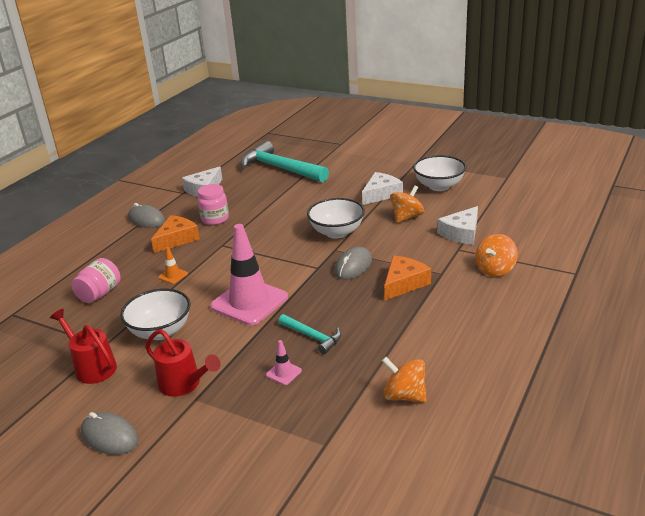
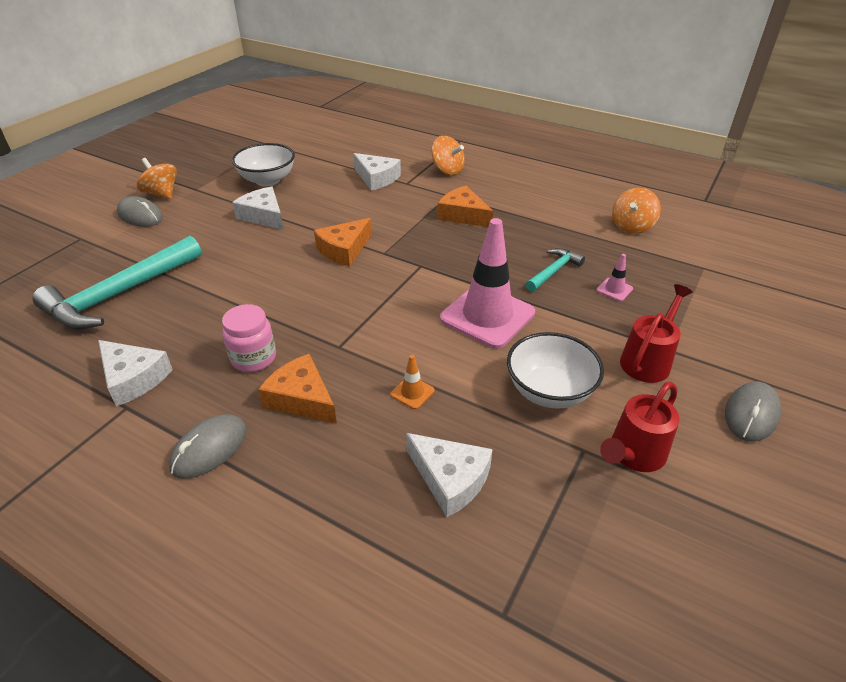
camera: 90 degrees left, 10 degrees up
(100, 294) = (450, 479): pink jar -> white cheese
(337, 232) = (344, 250): white bowl -> orange cheese
(353, 266) = (424, 242): grey mouse -> grey mouse (140, 216)
(406, 217) = (329, 204): orange spinning top -> orange spinning top (161, 194)

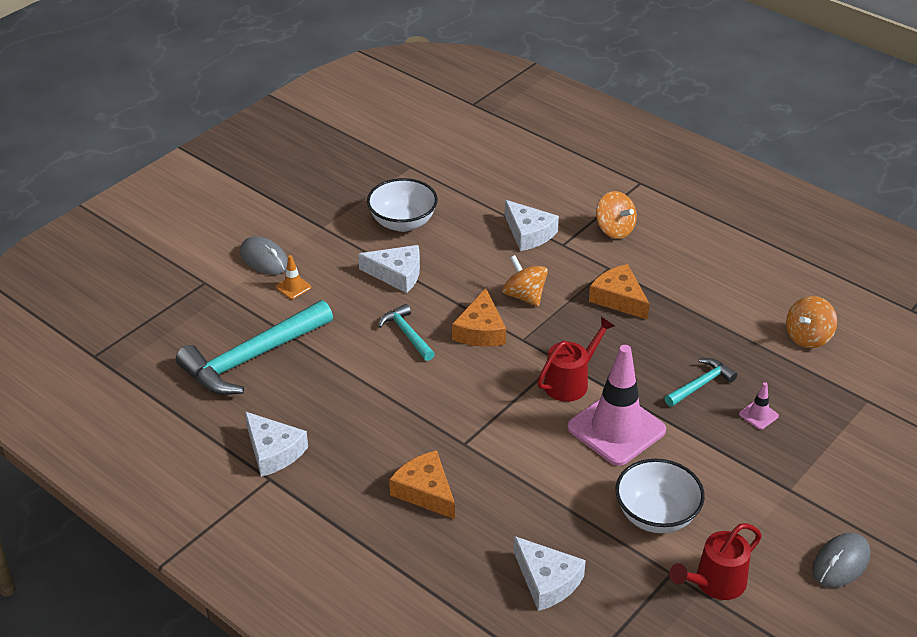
camera: 10 degrees right, 0 degrees up
(161, 194) = (285, 230): orange spinning top -> orange spinning top (524, 296)
(209, 449) = (343, 526): grey mouse -> none
(254, 358) = (383, 445): pink jar -> none
(263, 216) = (397, 274): white cheese -> white cheese turned 135 degrees clockwise
(275, 259) = (407, 334): none -> turquoise hammer
(344, 250) = (480, 330): orange cheese -> orange cheese turned 45 degrees counterclockwise
(412, 392) = (527, 499): orange traffic cone -> orange traffic cone (293, 287)
(648, 360) = (763, 497): red watering can -> red watering can (571, 381)

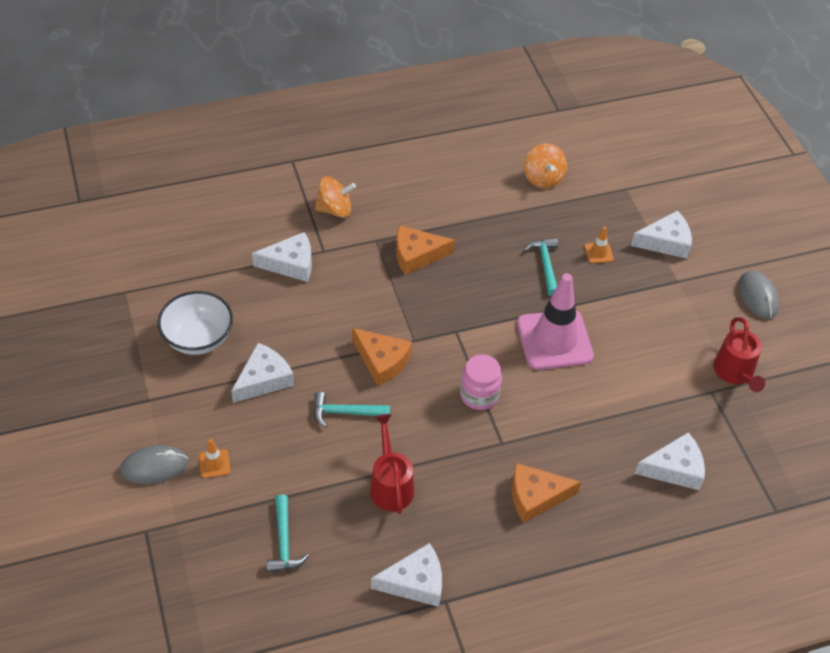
camera: 60 degrees left, 10 degrees up
(252, 358) = (284, 542): turquoise hammer -> turquoise hammer, size x0.49
(502, 406) = (479, 395): none -> pink jar
(524, 296) = (364, 310): orange spinning top -> none
(571, 381) = (484, 337): red watering can -> red watering can (390, 484)
(656, 515) = (654, 368): white bowl -> none
(758, 415) = (598, 253): pink traffic cone -> orange traffic cone
(831, 459) = (666, 242): none -> white cheese

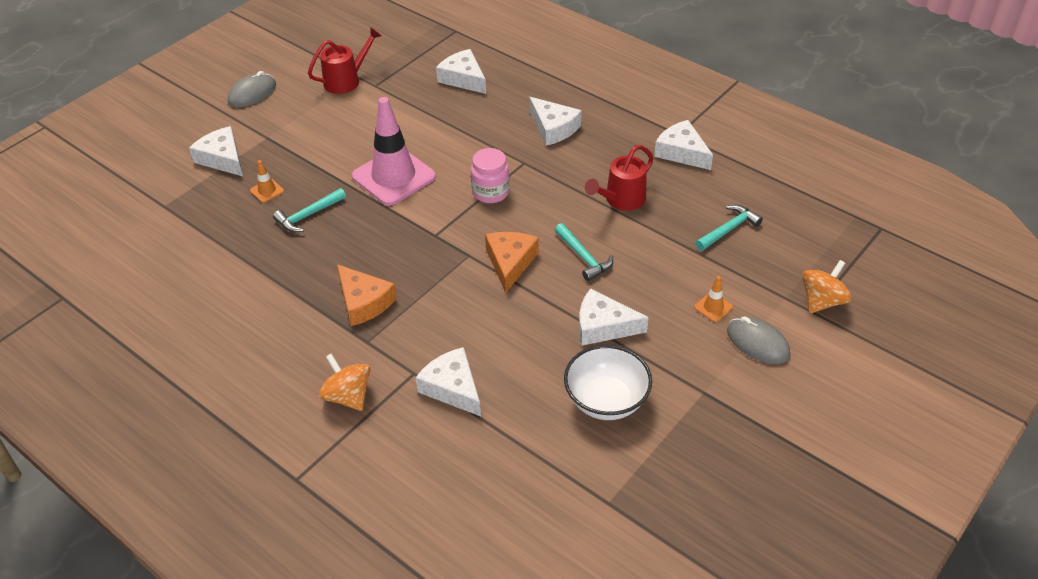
camera: 120 degrees left, 5 degrees down
(536, 497) = (553, 128): orange cheese -> white cheese
(543, 178) = (186, 264): orange spinning top -> orange spinning top (822, 301)

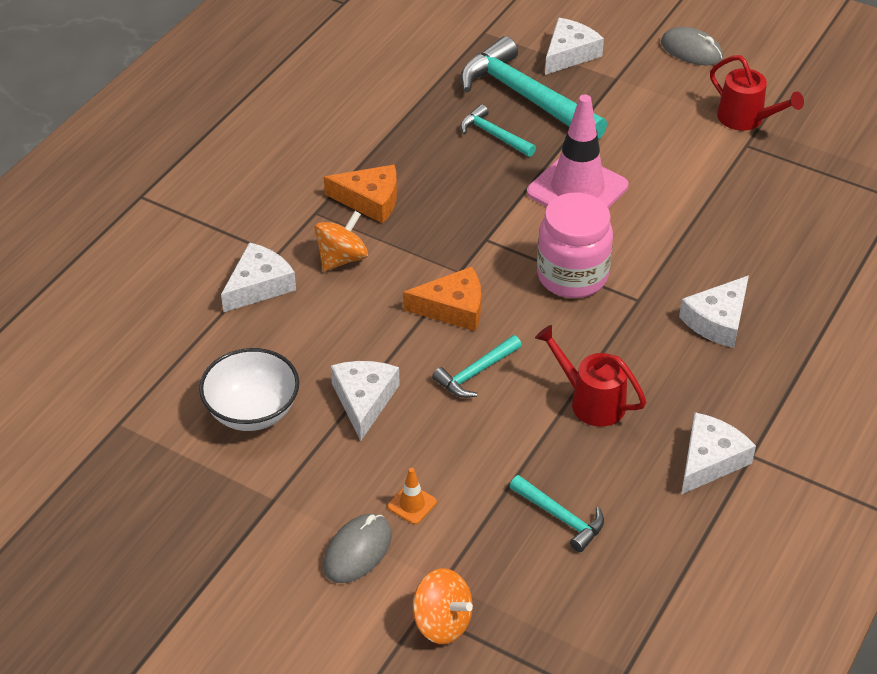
camera: 80 degrees right, 0 degrees up
(267, 191) = (526, 97): orange traffic cone -> turquoise hammer
(348, 396) = (241, 212): orange spinning top -> orange spinning top (342, 258)
(363, 302) = (370, 200): orange cheese -> orange cheese turned 120 degrees counterclockwise
(463, 78) = (792, 221): white cheese -> none
(490, 192) = (572, 276): pink jar -> pink jar, size x1.52

